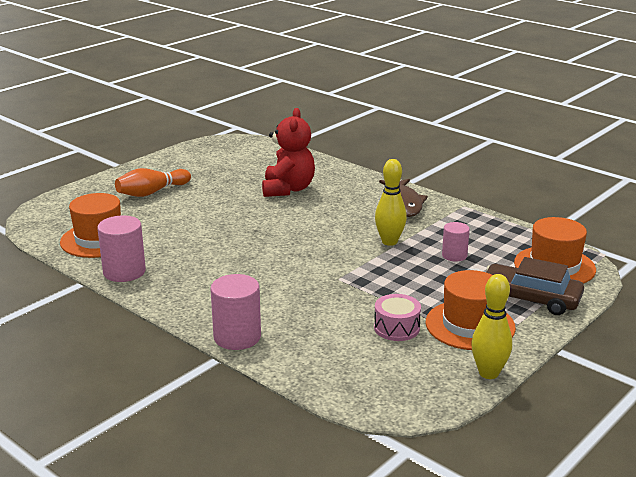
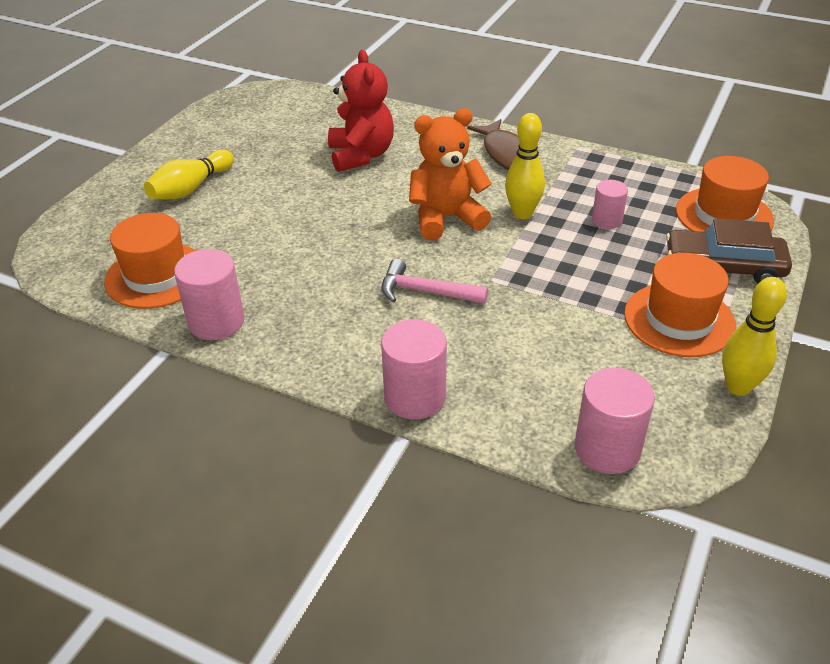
camera: 15 degrees left, 15 degrees up
(152, 192) = (191, 188): orange bowling pin -> yellow bowling pin
(284, 278) = (426, 291): none -> pink hammer
(328, 236) = (446, 218): none -> orange teddy bear
(359, 391) = (607, 449): none -> pink cylinder
(396, 328) = (599, 341): pink drum -> none

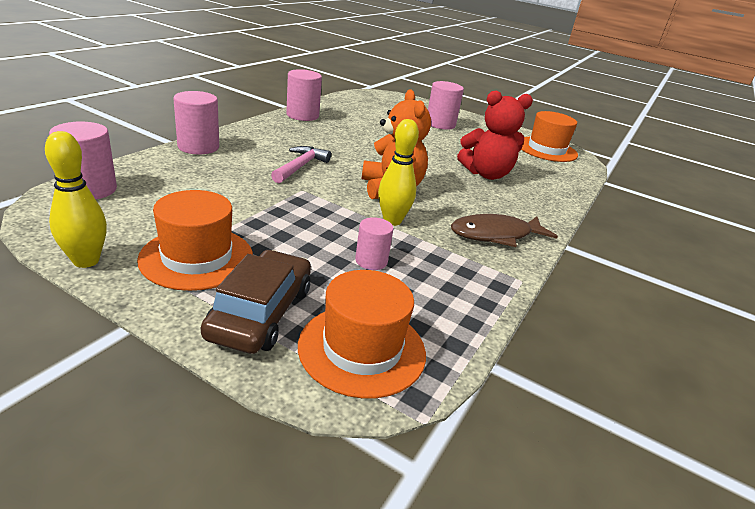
camera: 90 degrees right, 10 degrees down
(156, 276) = (351, 109): orange hat -> orange hat (546, 149)
(191, 188) = (440, 124): yellow bowling pin -> pink cylinder

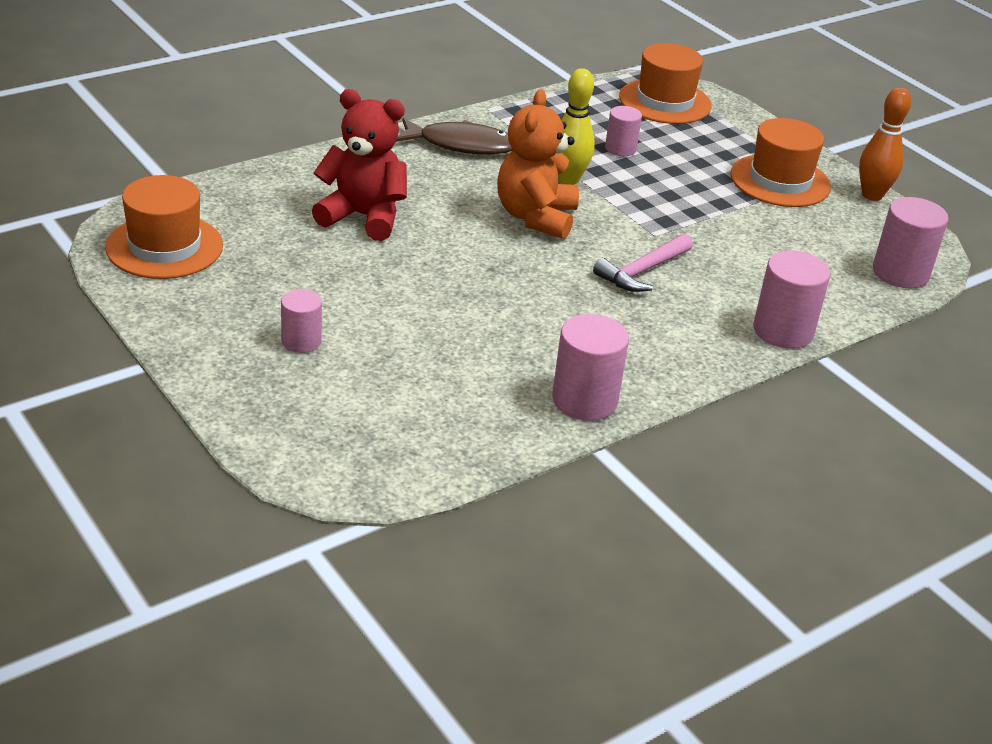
camera: 155 degrees left, 5 degrees up
(86, 261) = (872, 195): yellow bowling pin -> orange bowling pin
(261, 312) = (731, 134): brown car -> none
(440, 124) = (301, 341): pink cylinder -> pink cylinder, size x0.62

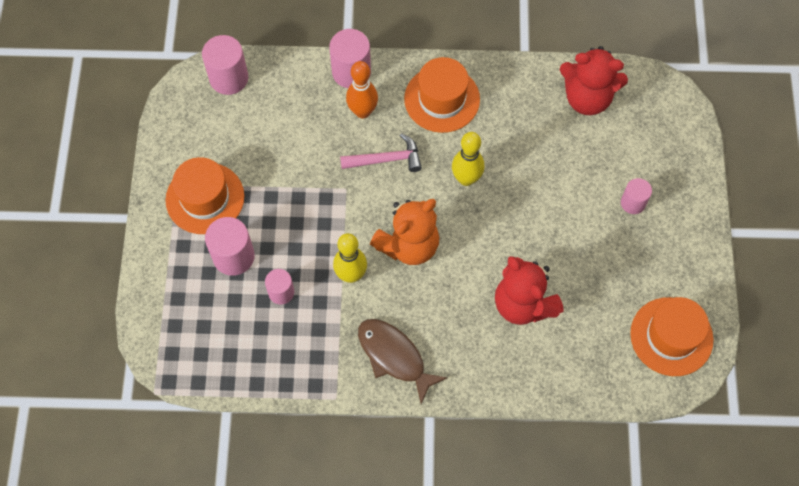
camera: 140 degrees left, 30 degrees up
(458, 426) = (587, 98): none -> red teddy bear
(532, 289) = (466, 179): none -> yellow bowling pin
(584, 400) = (508, 81): pink cylinder -> pink cylinder (233, 256)
(665, 102) = (187, 336): orange hat -> orange hat (442, 99)
(872, 195) = (159, 152): orange bowling pin -> orange bowling pin (362, 111)

